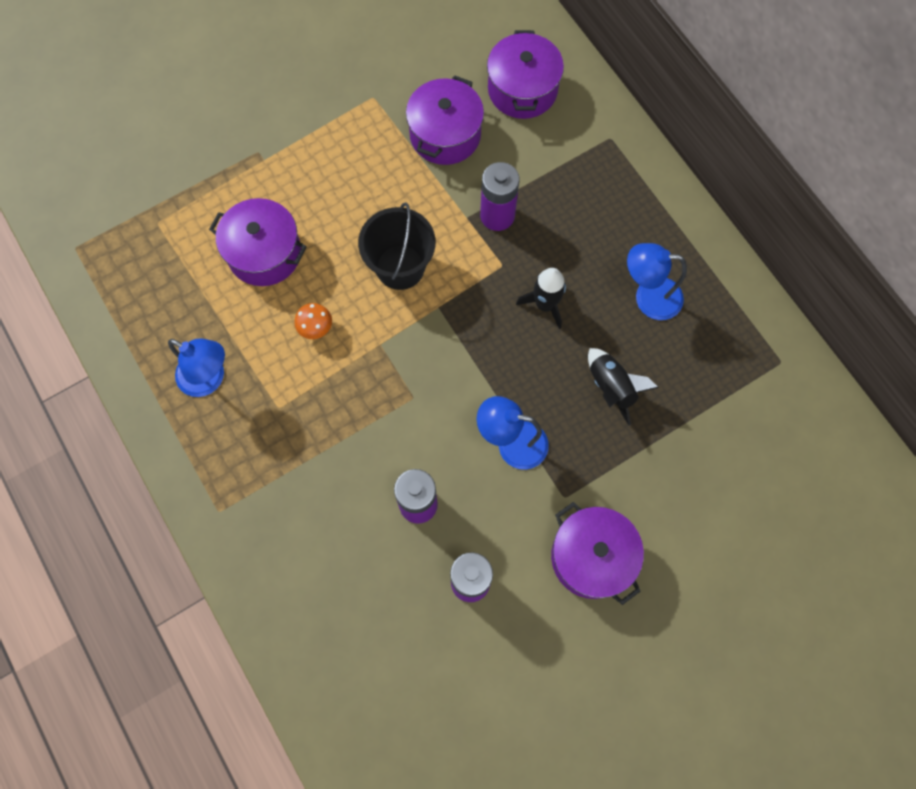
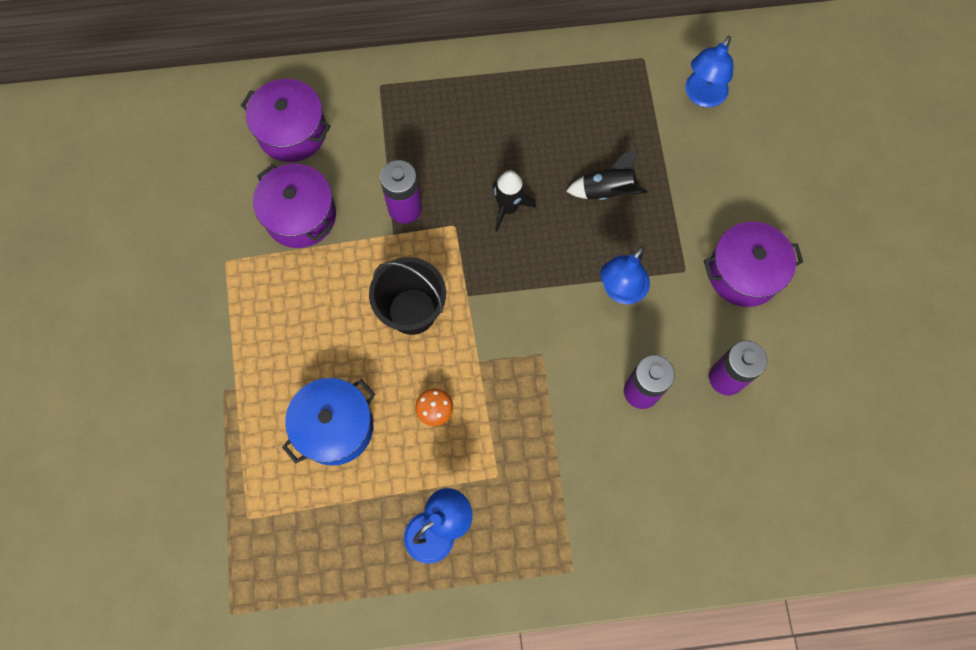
camera: 65 degrees left, 0 degrees up
(264, 253) = (335, 427): purple pot -> blue pot
(648, 297) = (541, 126): blue lamp -> blue lamp (702, 96)

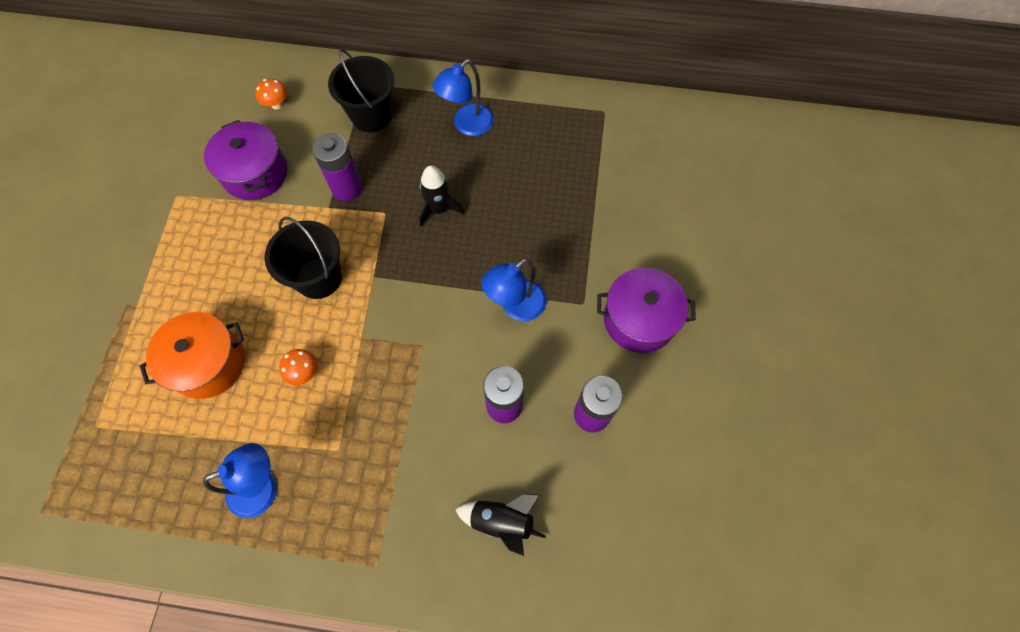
camera: 15 degrees right, 5 degrees down
(292, 132) = (277, 104): purple pot -> orange mushroom
(335, 427) = (208, 363): blue pot -> orange pot
(400, 120) = (371, 115): none -> black bucket
(607, 191) = (533, 216): black rocket -> black rocket (502, 521)
(702, 96) = (647, 154): blue lamp -> blue lamp (467, 125)

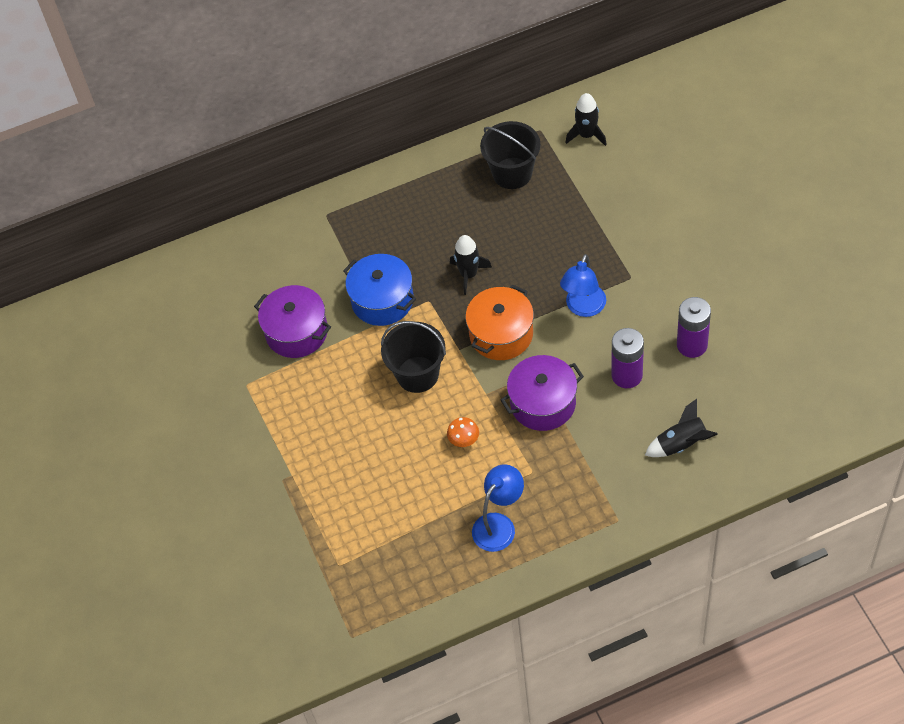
camera: 25 degrees left, 10 degrees down
(208, 363) = (386, 477): orange pot -> orange pot (501, 334)
(277, 104) = (265, 271): orange mushroom -> none
(347, 188) = (382, 300): purple battery -> blue pot
(371, 115) = (353, 236): black bucket -> black bucket (512, 173)
(467, 125) = (438, 200): blue lamp -> none
(639, 319) = (679, 265): purple pot -> purple pot (543, 403)
(643, 139) = (586, 135): none -> black rocket

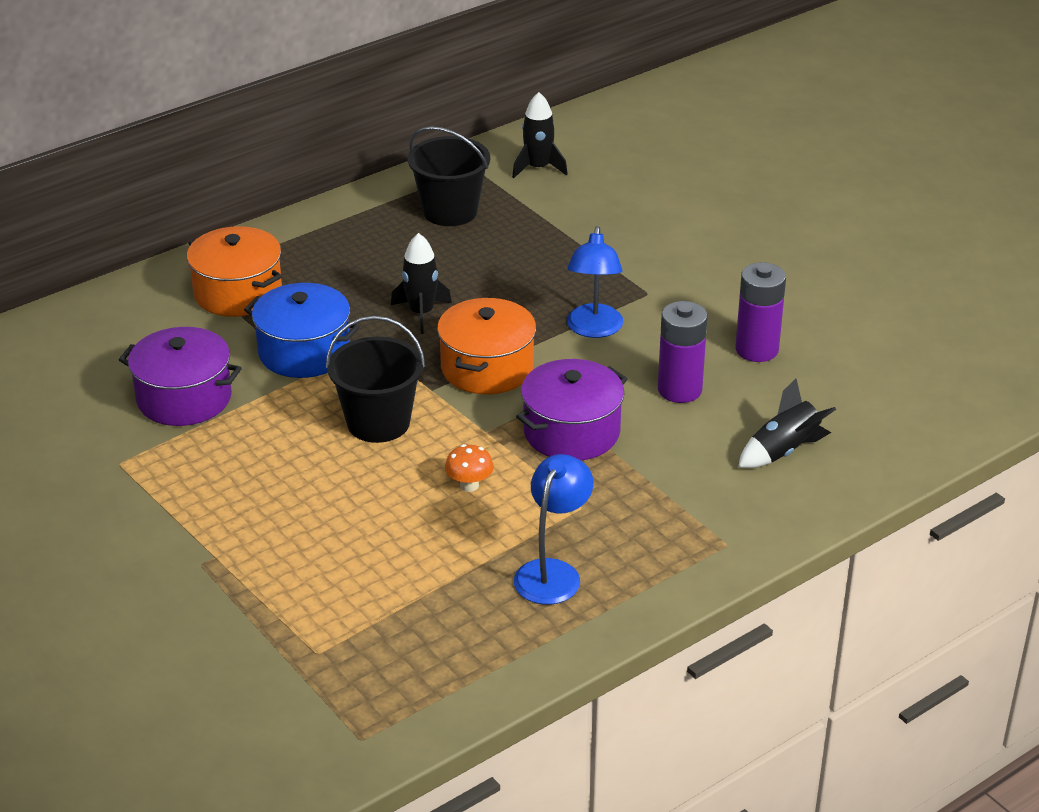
camera: 20 degrees left, 20 degrees down
(349, 236) = (238, 293): none -> orange pot

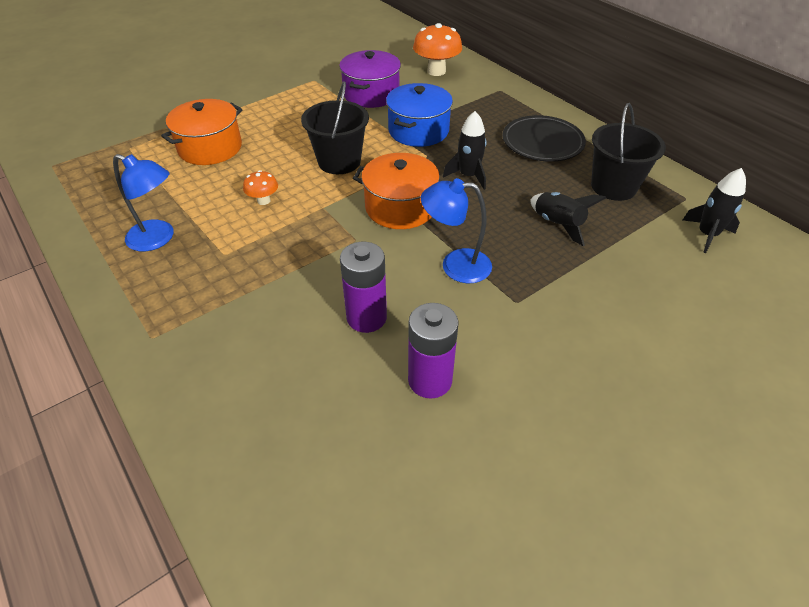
camera: 90 degrees right, 10 degrees up
(120, 332) = (436, 71): none -> orange mushroom
(238, 293) = (482, 104): orange pot -> orange pot (210, 148)
(347, 251) = (542, 142): none -> black plate
(571, 432) = (316, 250): purple pot -> none
(784, 451) = (265, 389): black rocket -> black rocket (557, 224)

